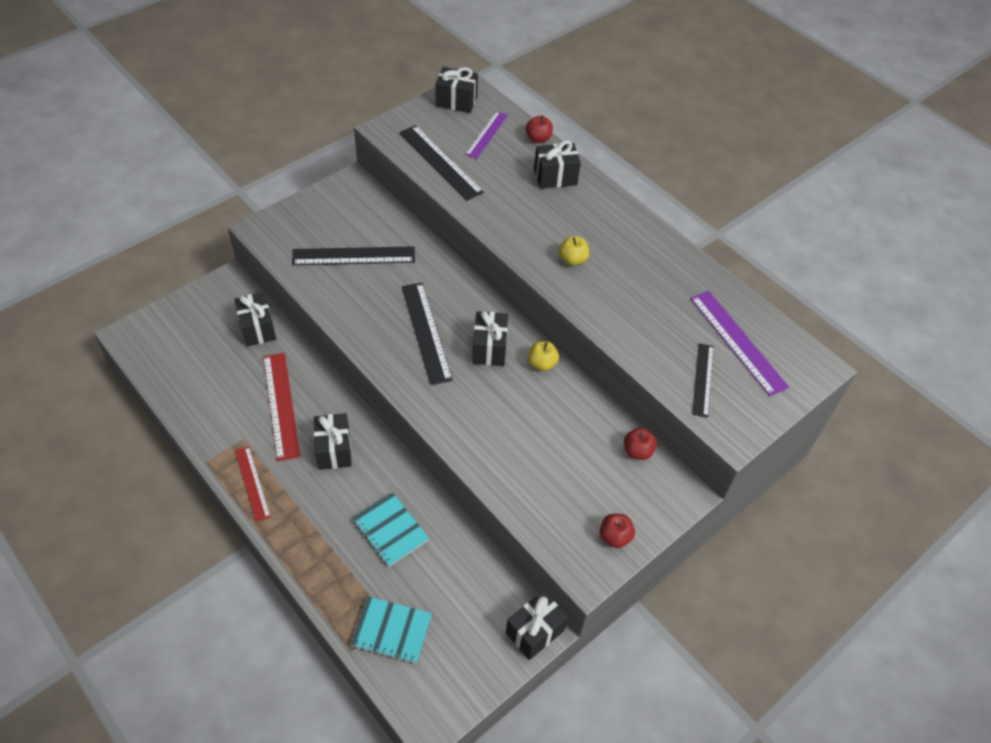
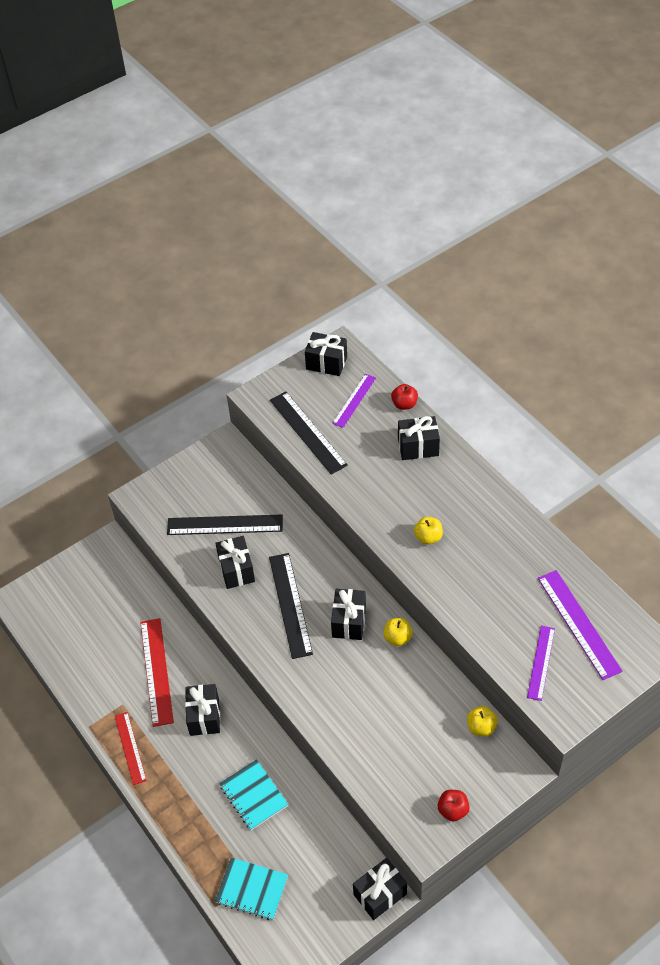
camera: 10 degrees right, 0 degrees up
(257, 328) = (135, 593): black gift -> black gift (236, 570)
(637, 451) = (481, 727): red apple -> yellow apple
(703, 379) = (541, 662): black ruler -> purple ruler

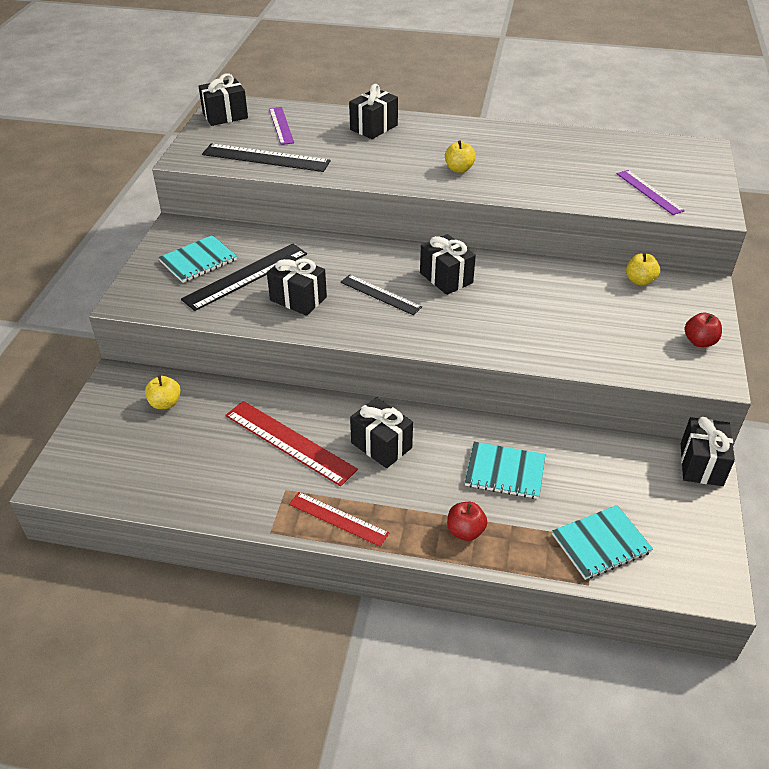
camera: 45 degrees left, 10 degrees down
(210, 488) = (198, 261): none -> turquoise notebook
(290, 604) = (380, 294): black ruler -> black ruler, size x0.64
(397, 637) = (499, 266): yellow apple -> yellow apple (165, 403)
(404, 404) = (327, 111): red apple -> red apple (465, 531)
(578, 624) = (638, 160): purple ruler -> none

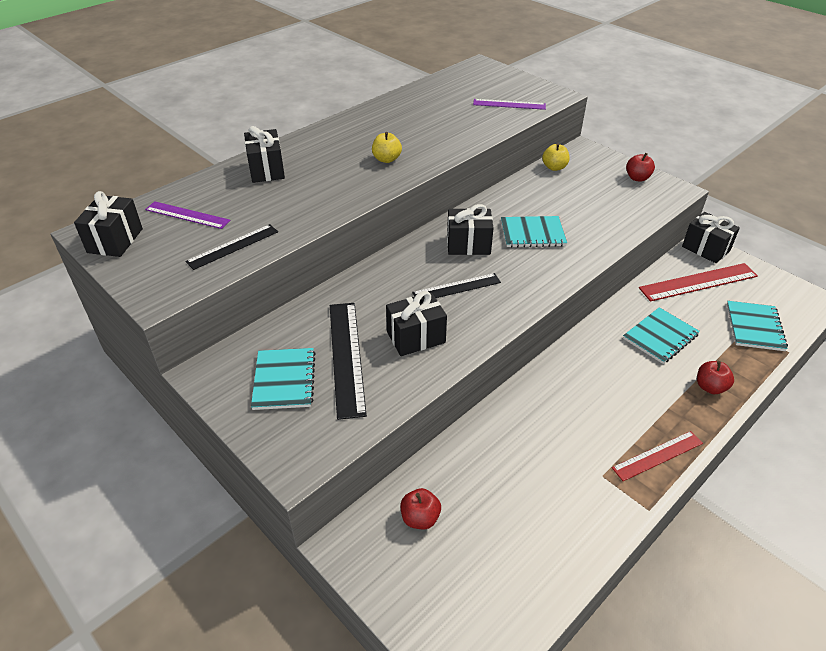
camera: 55 degrees left, 0 degrees up
(165, 403) = (420, 518): yellow apple -> red apple
(266, 158) = (233, 246): black ruler -> black ruler, size x0.64
(289, 442) = (544, 446): red ruler -> red ruler (698, 282)
(381, 445) = (588, 389): black gift -> none
(507, 307) = (532, 233): none -> turquoise notebook

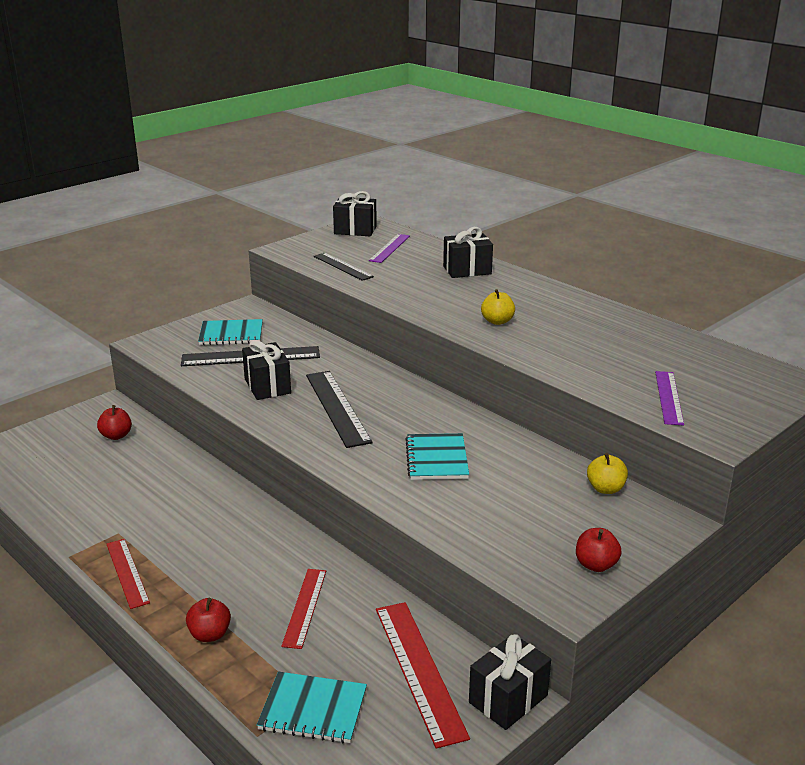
camera: 90 degrees right, 15 degrees down
(456, 287) = (337, 407): black ruler -> black ruler, size x1.57
(468, 245) = (412, 416): black gift -> none
(660, 337) = (305, 607): turquoise notebook -> red ruler

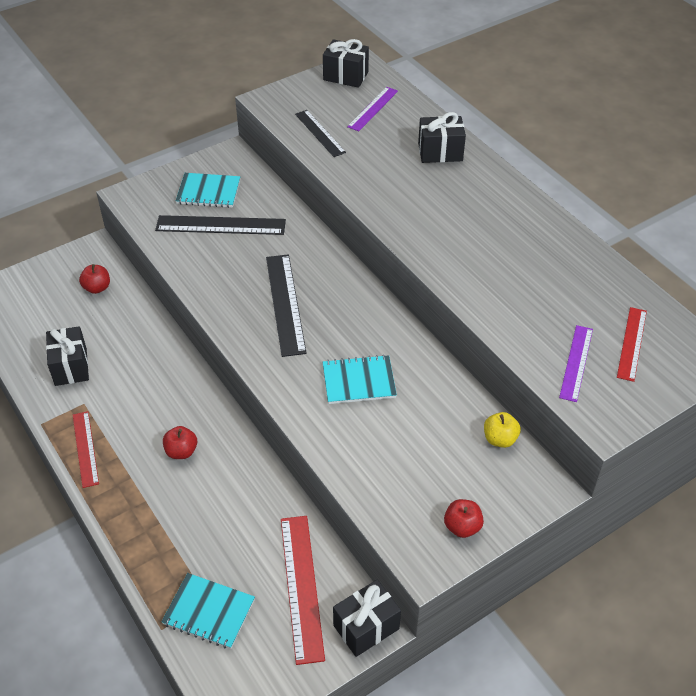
camera: 10 degrees right, 20 degrees up
(210, 634) = (141, 524): red apple -> red apple (181, 451)
(267, 386) = (228, 267): black gift -> black gift (71, 367)
(305, 607) = (223, 507): red ruler -> red ruler (632, 343)
(437, 459) = (359, 381): turquoise notebook -> turquoise notebook turned 75 degrees clockwise
(497, 321) = (447, 234): yellow apple -> none

